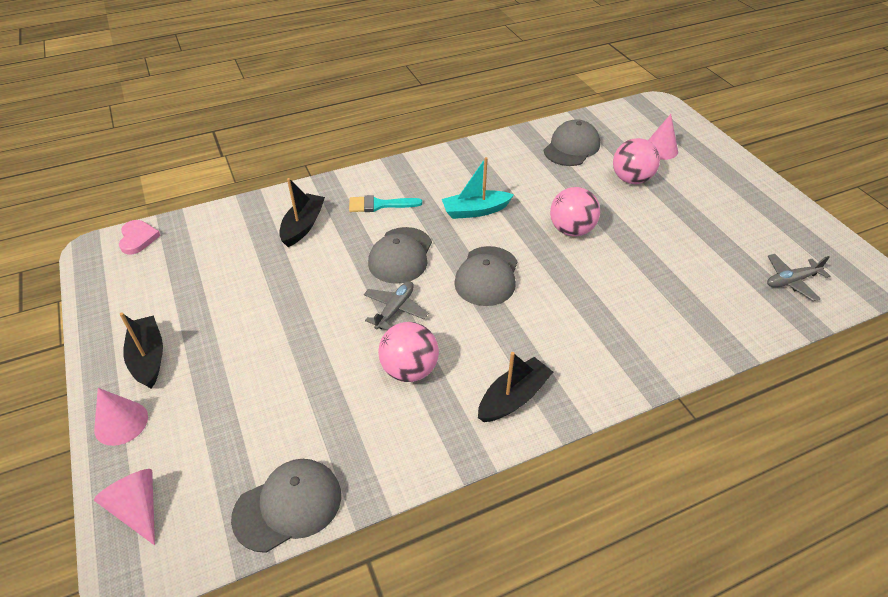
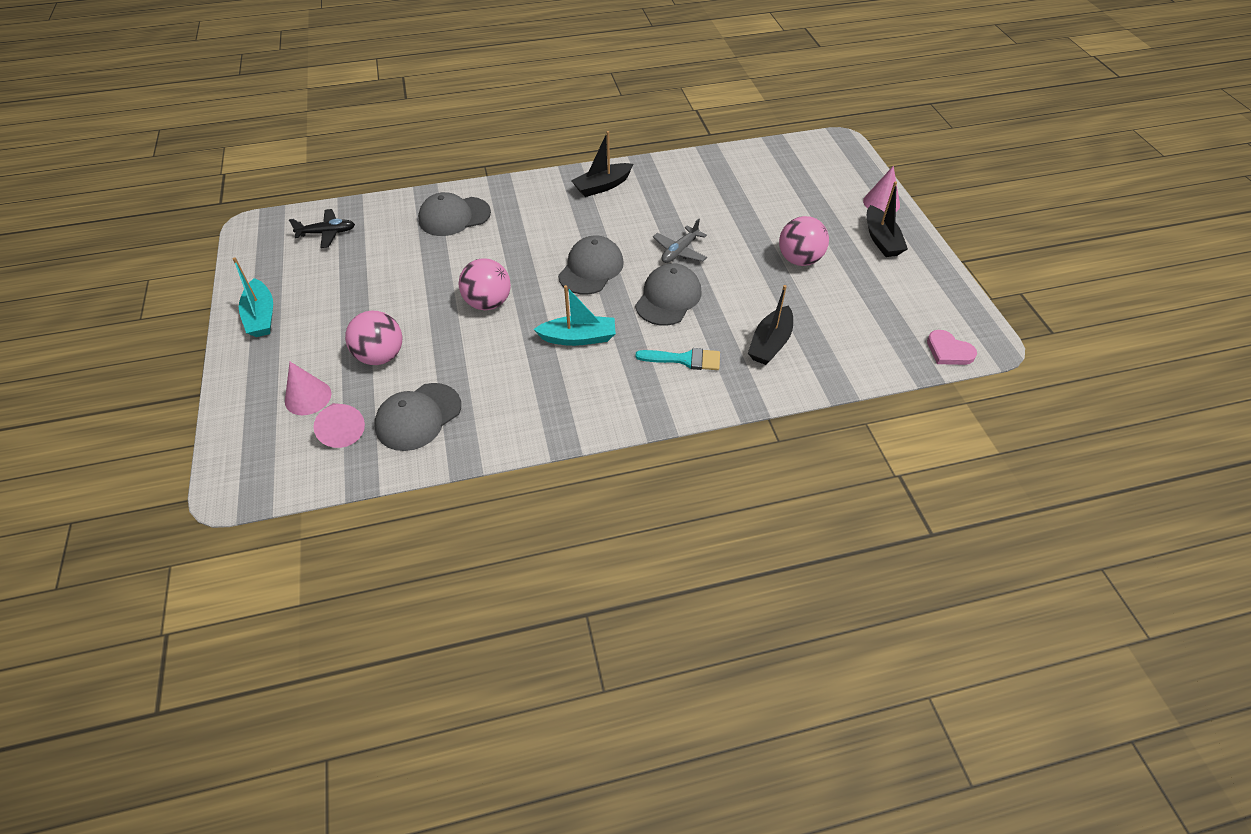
camera: 170 degrees left, 5 degrees up
(138, 238) = (948, 351): pink heart -> pink heart turned 45 degrees counterclockwise
(138, 508) = (848, 162): pink cone -> pink cone (342, 430)
(288, 505) = (756, 154): grey cap -> grey cap (454, 216)
(409, 370) = (673, 209): pink ball -> pink ball (799, 260)
(759, 196) = (261, 316): none -> turquoise boat
(791, 281) = (327, 233): grey plane -> black plane

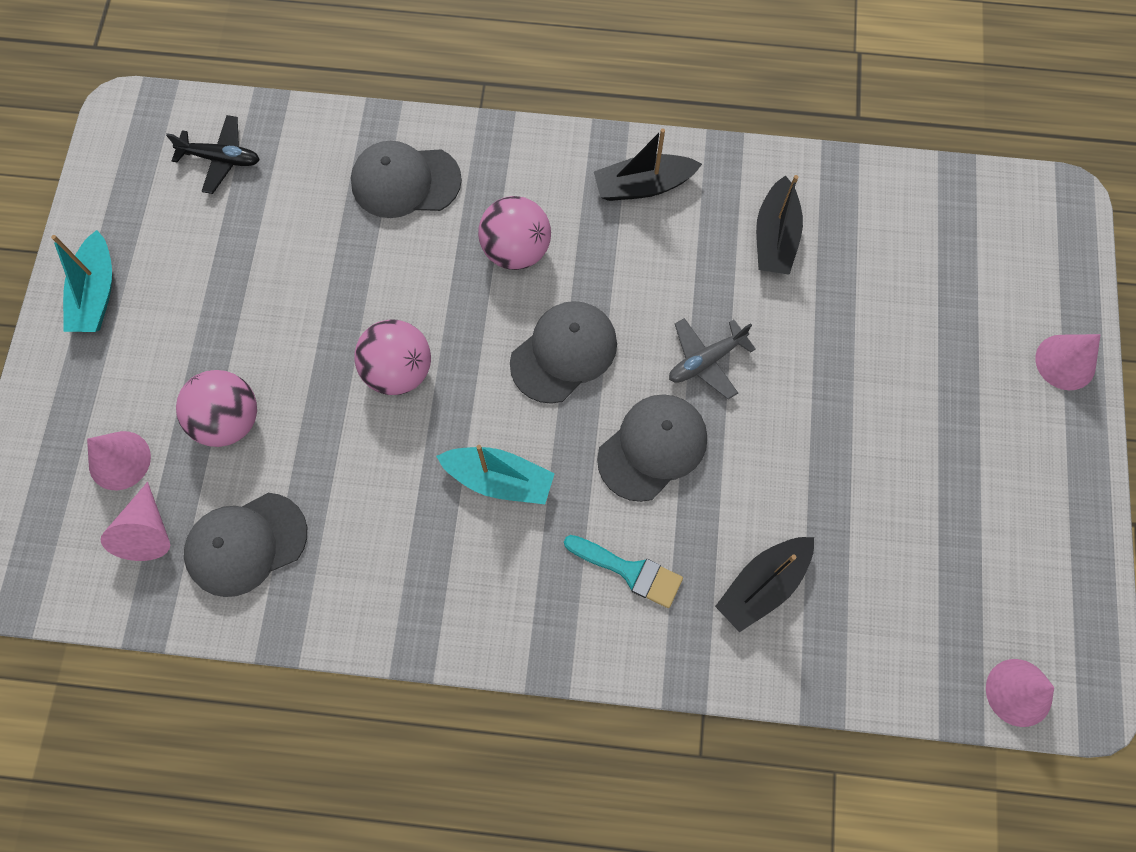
camera: 20 degrees right, 20 degrees up
(799, 260) = (878, 438): pink ball -> pink ball (516, 250)
(881, 240) = (1026, 440): black boat -> black boat (775, 237)
(948, 351) = (1019, 692): pink heart -> pink cone

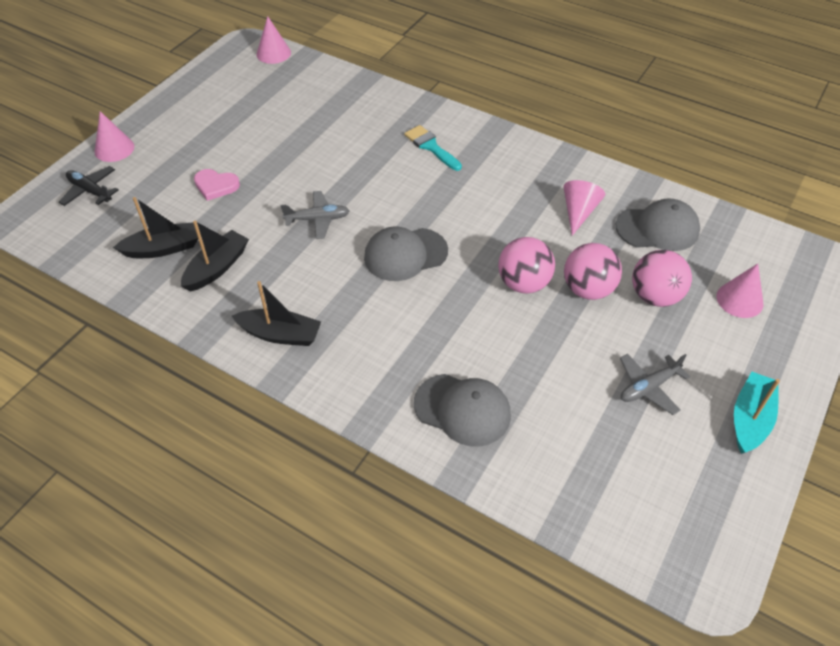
camera: 155 degrees left, 20 degrees down
(147, 531) = (723, 255): pink cone -> pink cone (578, 212)
(213, 287) = (648, 387): none -> grey plane
(221, 159) = (619, 495): black plane -> black plane (90, 191)
(499, 479) = (484, 207): turquoise boat -> none
(516, 250) = (401, 327): pink ball -> pink ball (588, 289)
(652, 448) = (381, 191): grey cap -> none
(763, 585) = (363, 120): black boat -> black boat (163, 248)
(876, 358) = (216, 186): none -> pink heart

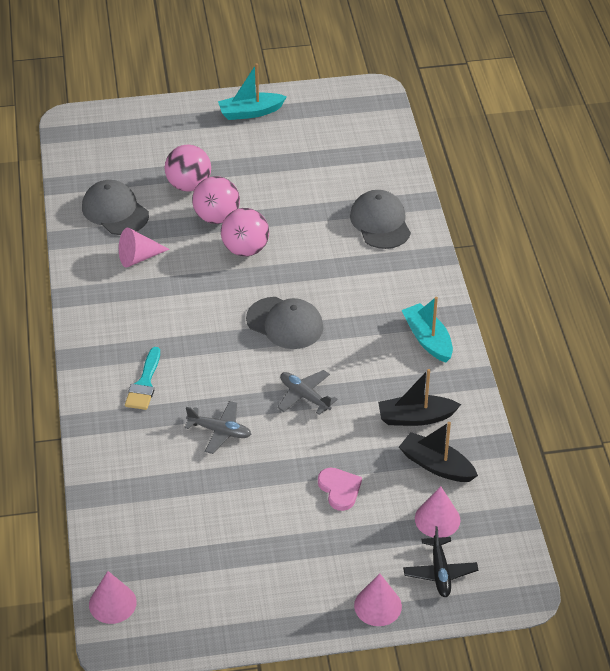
camera: 130 degrees left, 5 degrees down
(280, 334) = (427, 339): black boat -> turquoise boat
(648, 387) = (272, 157): grey plane -> grey plane (219, 431)
(739, 300) = (150, 149): pink cone -> pink cone (437, 519)

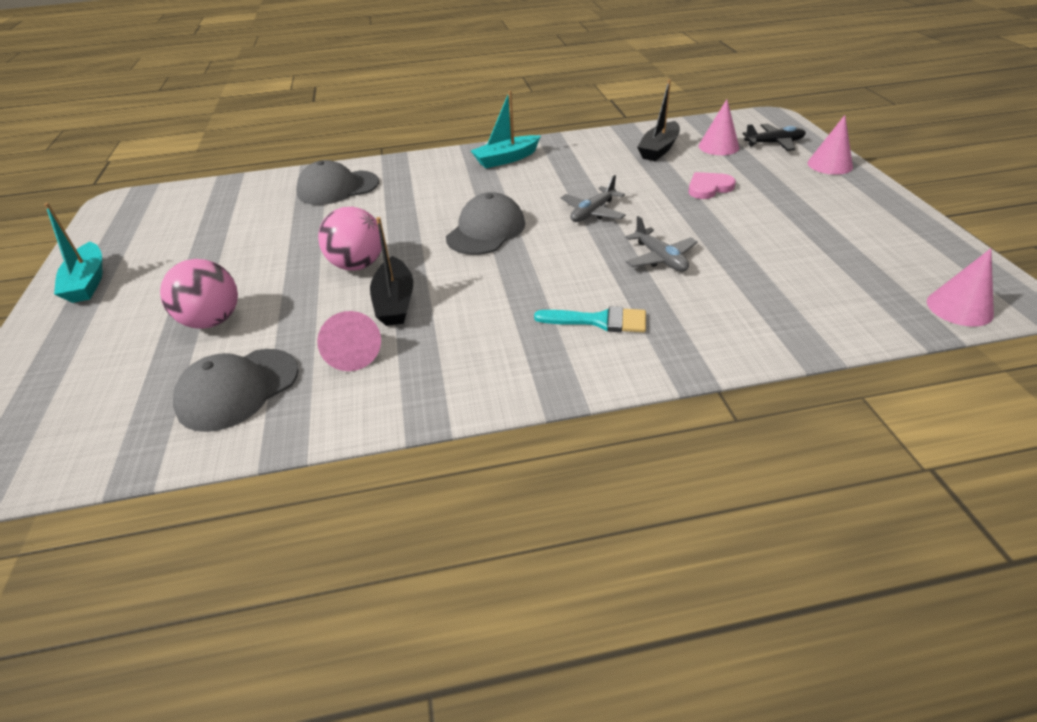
camera: 90 degrees left, 5 degrees down
(217, 217) = (290, 291): pink ball -> none
(219, 431) = (660, 258): grey plane -> grey plane turned 135 degrees clockwise
(416, 417) = (605, 159): black boat -> black boat (395, 302)

